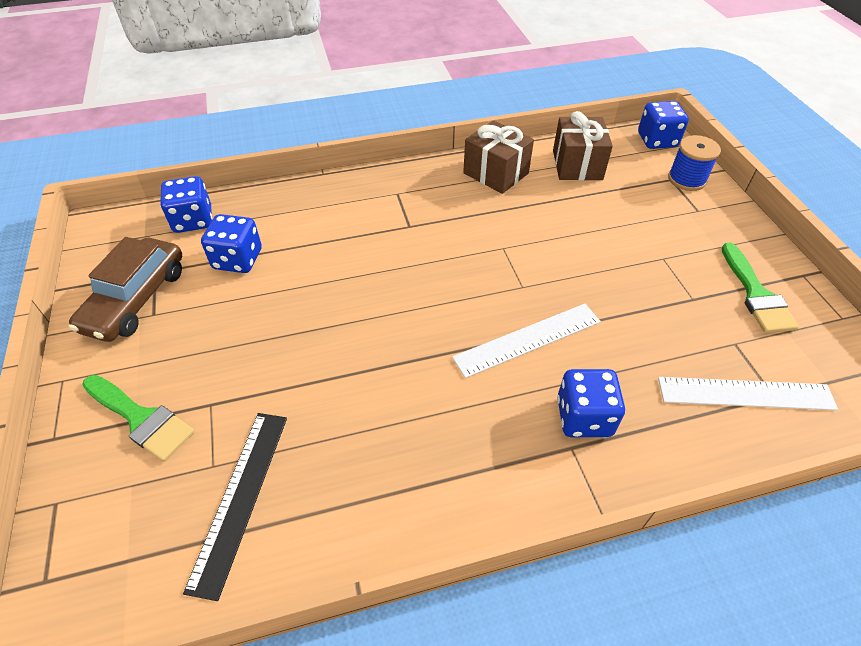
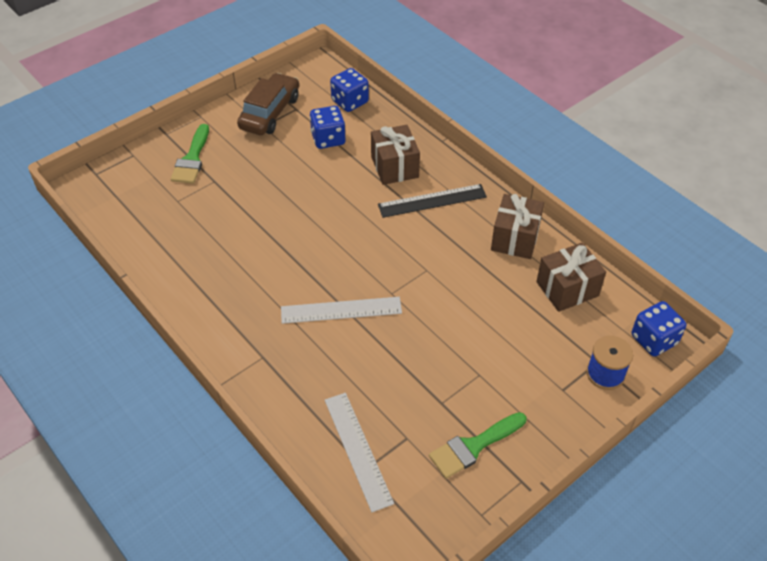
camera: 65 degrees right, 0 degrees up
(136, 299) = (270, 113): brown car -> brown car turned 120 degrees clockwise
(240, 498) = (164, 220): black ruler -> black ruler (432, 201)
(332, 220) = (394, 167): none -> brown gift
(528, 339) = (341, 310): white ruler -> white ruler turned 45 degrees counterclockwise
(584, 417) = (289, 358): blue dice -> none

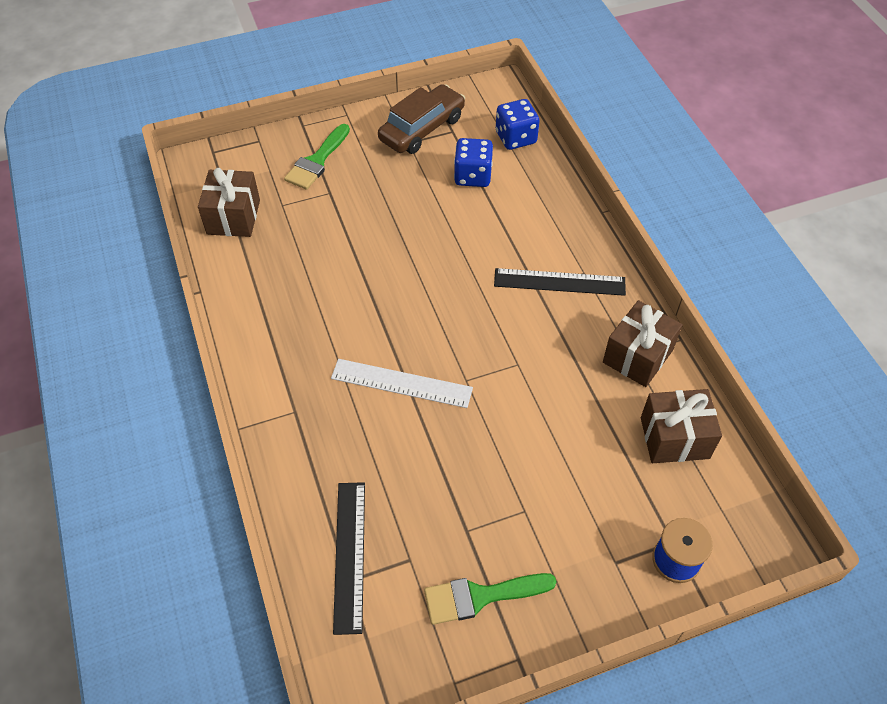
camera: 20 degrees right, 5 degrees up
(358, 450) = (350, 555): white ruler -> black ruler
(394, 167) = (533, 229): brown gift -> brown gift (233, 217)
(654, 340) = (755, 536): blue dice -> none

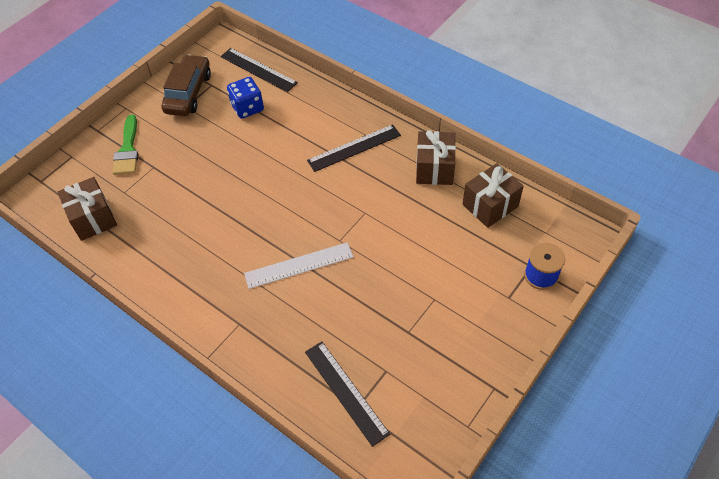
camera: 30 degrees left, 0 degrees up
(480, 597) = (445, 366): green brush -> none
(515, 138) = (258, 69): blue dice -> black ruler

